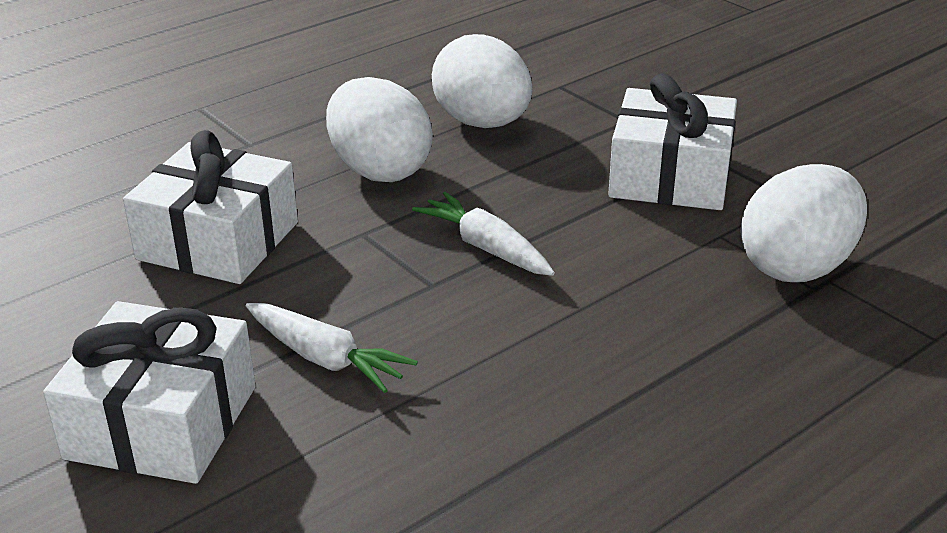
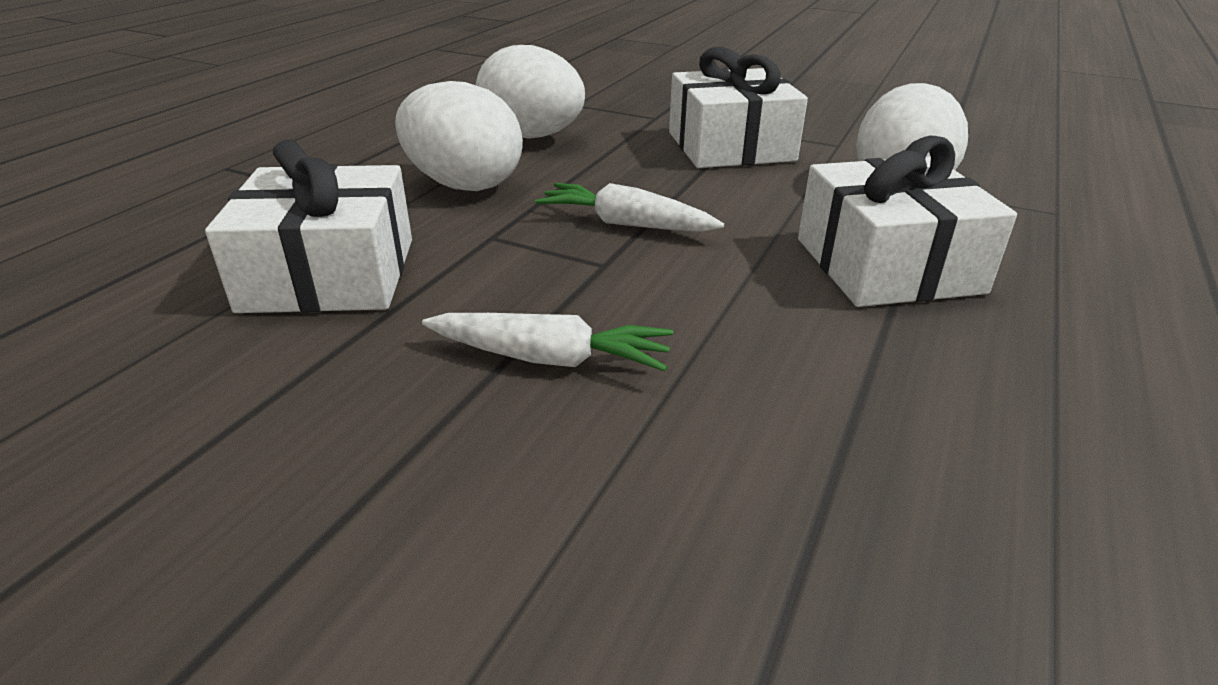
camera: 25 degrees left, 0 degrees up
(162, 422) = (394, 489): white gift -> white gift (888, 265)

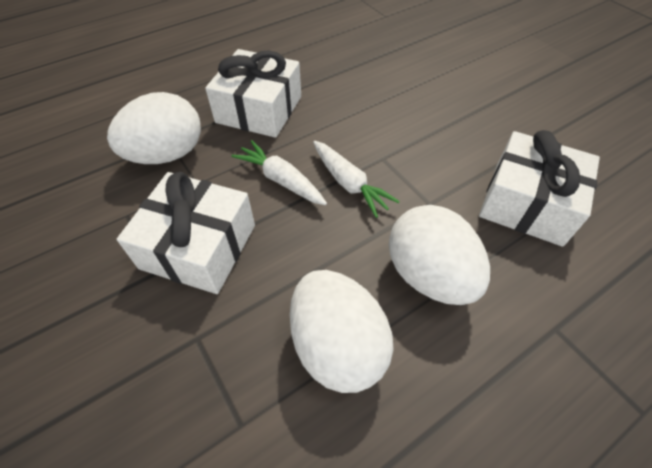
camera: 150 degrees left, 20 degrees up
(550, 358) = (435, 117): white carrot -> white carrot (281, 180)

